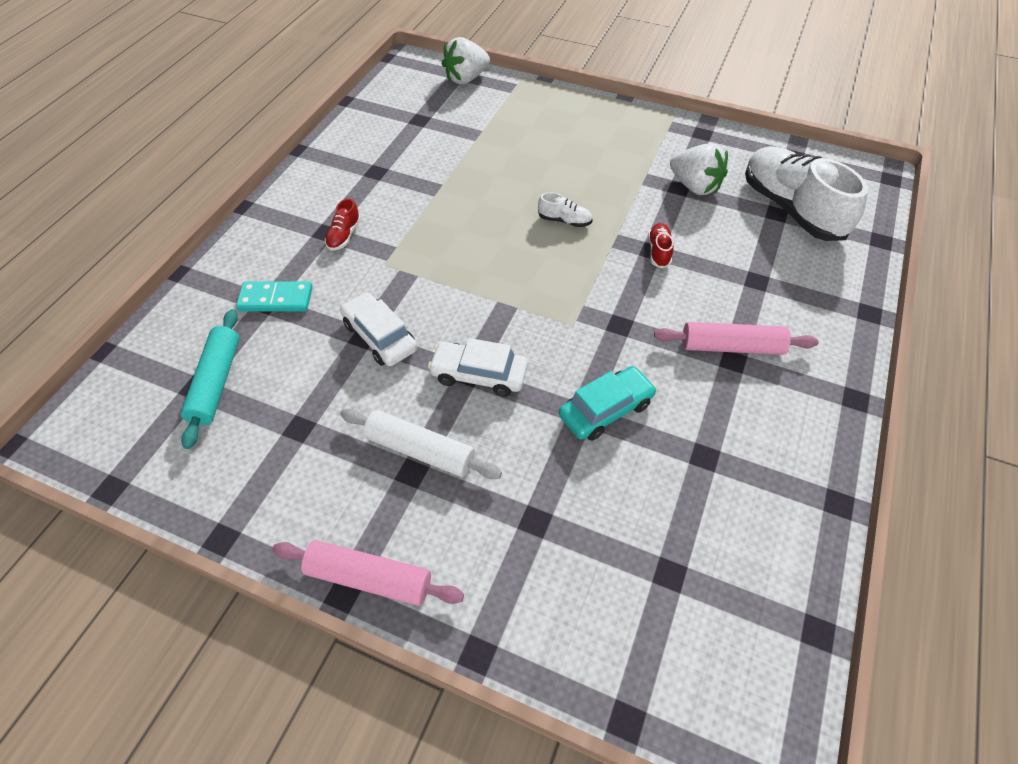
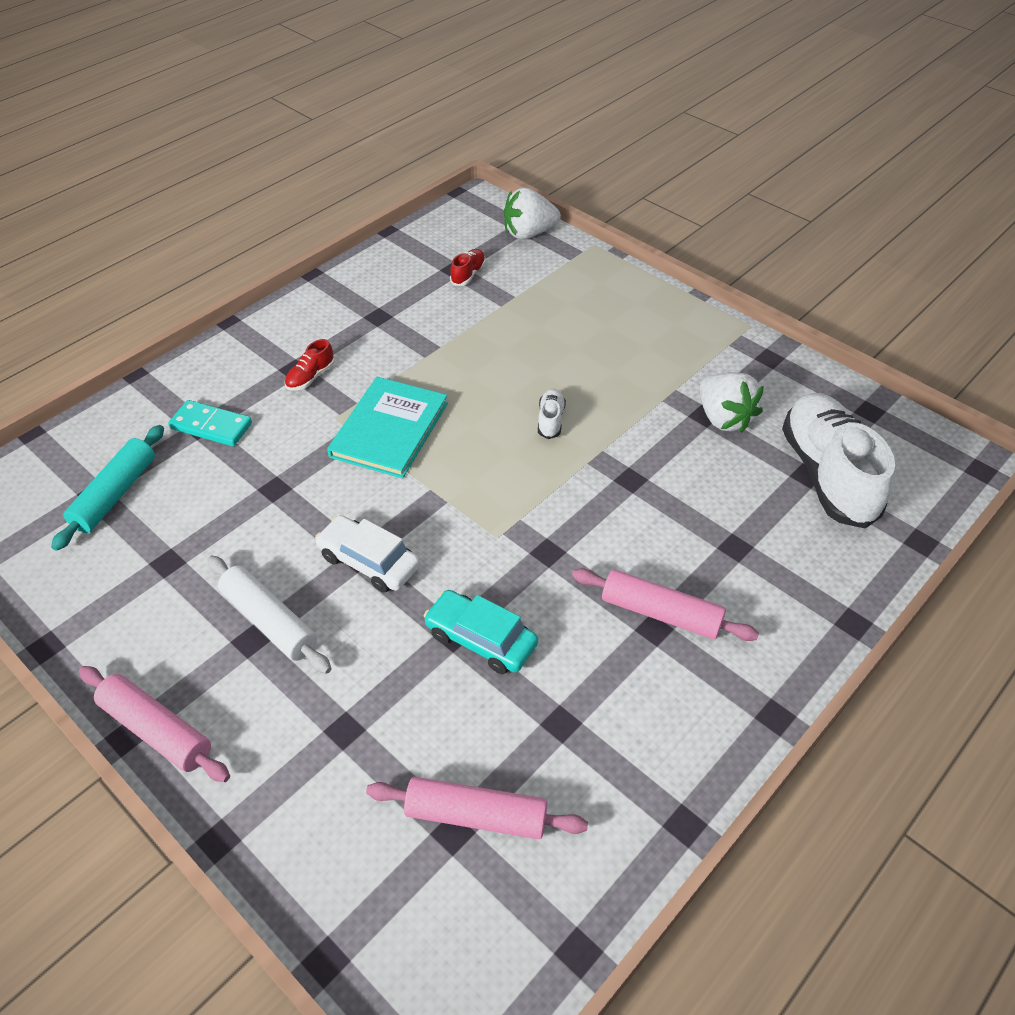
camera: 20 degrees right, 5 degrees down
(380, 337) = (291, 493): white car -> none
(437, 262) = (389, 430): none -> turquoise book
(564, 221) = (550, 420): white shoe -> white shoe turned 120 degrees counterclockwise
(606, 410) = (481, 639): turquoise car -> turquoise car turned 135 degrees counterclockwise
(659, 251) = (638, 482): red shoe -> red shoe (468, 274)
(681, 553) = (476, 815): none -> pink rolling pin

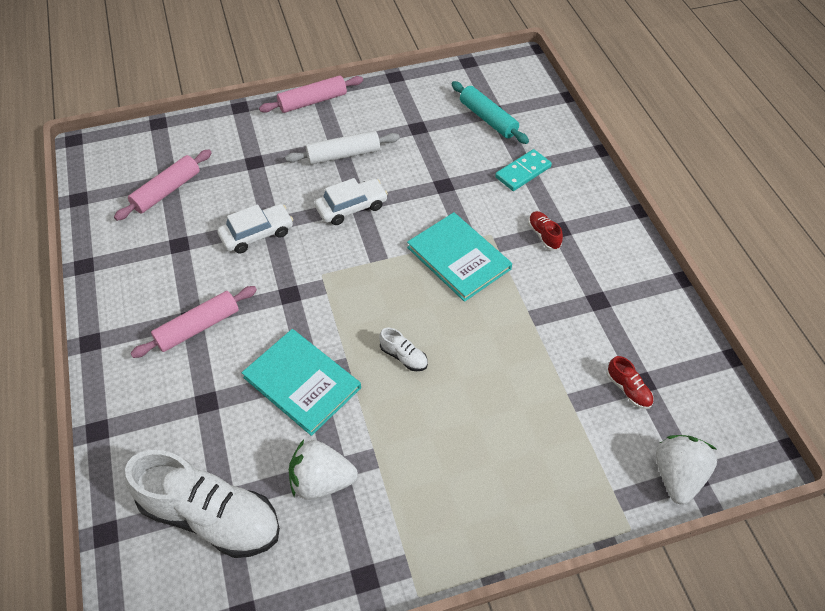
camera: 120 degrees right, 5 degrees up
(481, 639) = (257, 234): turquoise car -> white car
(645, 481) = (302, 383): none -> turquoise book

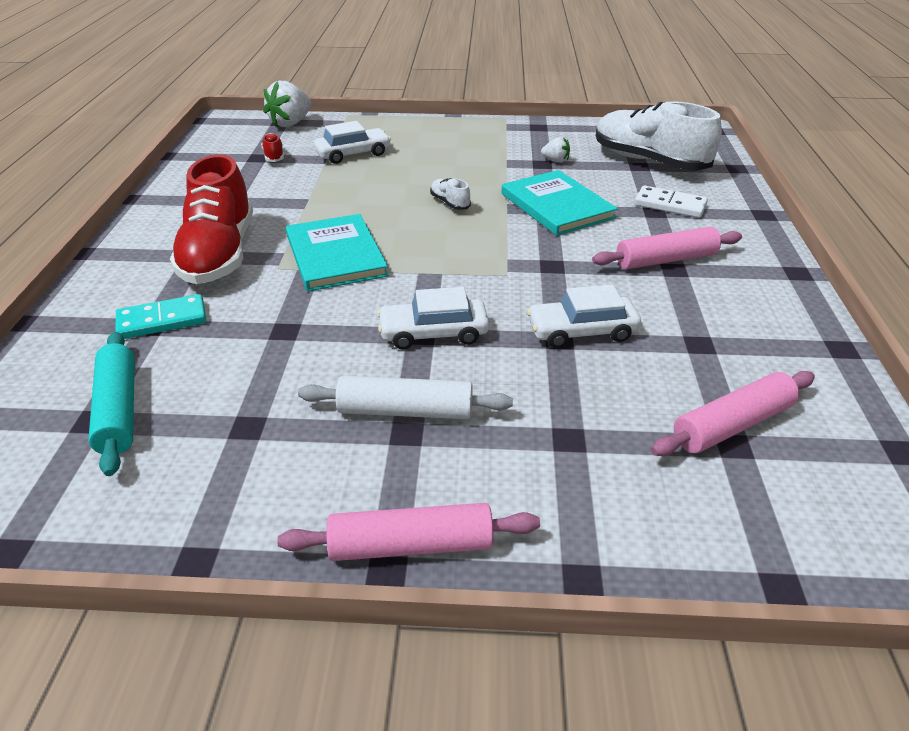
camera: 160 degrees left, 15 degrees down
(190, 419) = (670, 205): none -> white domino
(321, 481) = (556, 160): white strawberry -> white strawberry, size x0.52
(543, 235) = (219, 254): red shoe -> red shoe, size x2.44
(551, 422) = (353, 154): none -> white car

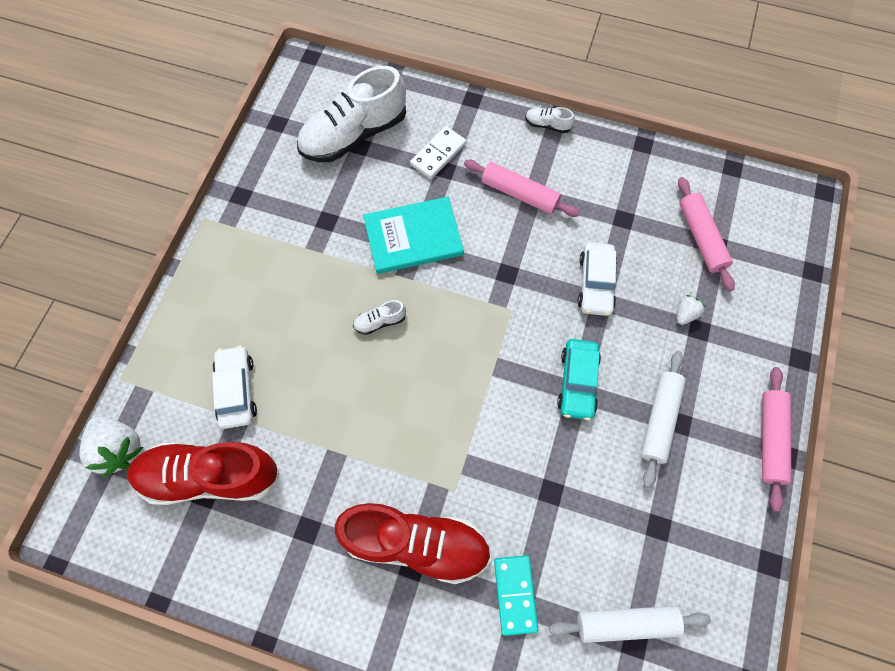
camera: 75 degrees left, 30 degrees up
(119, 410) = (626, 623): turquoise rolling pin -> white rolling pin
(274, 156) = (210, 476): red shoe -> red shoe, size x2.44
(336, 255) = (447, 437): turquoise book -> none
(433, 333) = (577, 382): white car -> turquoise car
(556, 160) = (325, 207): white strawberry -> white strawberry (685, 314)
(665, 260) = (519, 194): pink rolling pin -> pink rolling pin turned 60 degrees counterclockwise
(785, 266) = (547, 125): none -> white shoe

